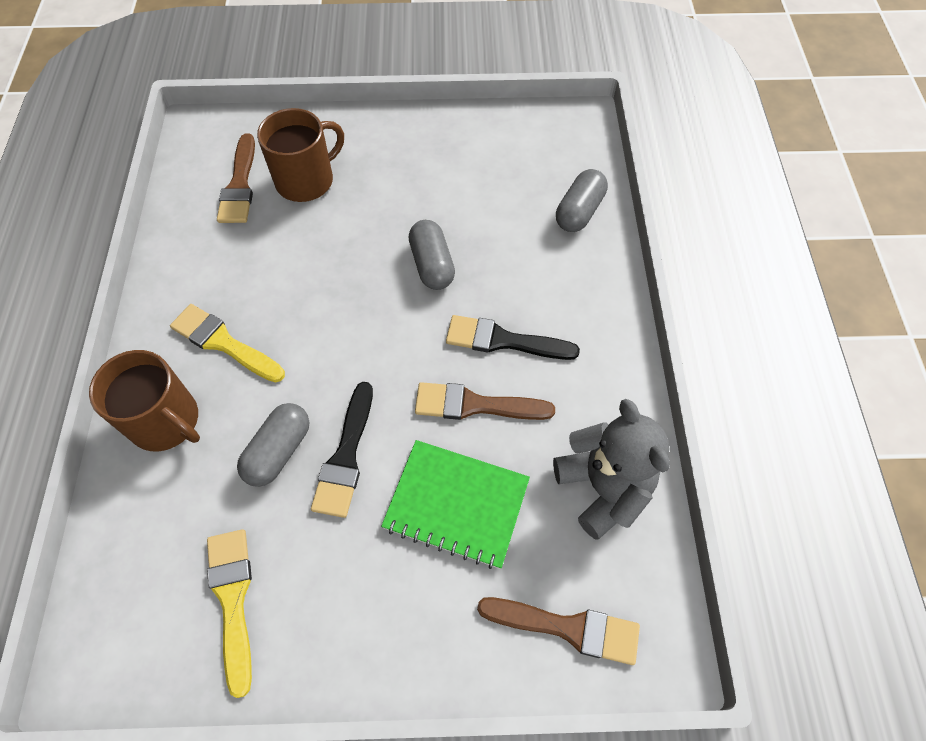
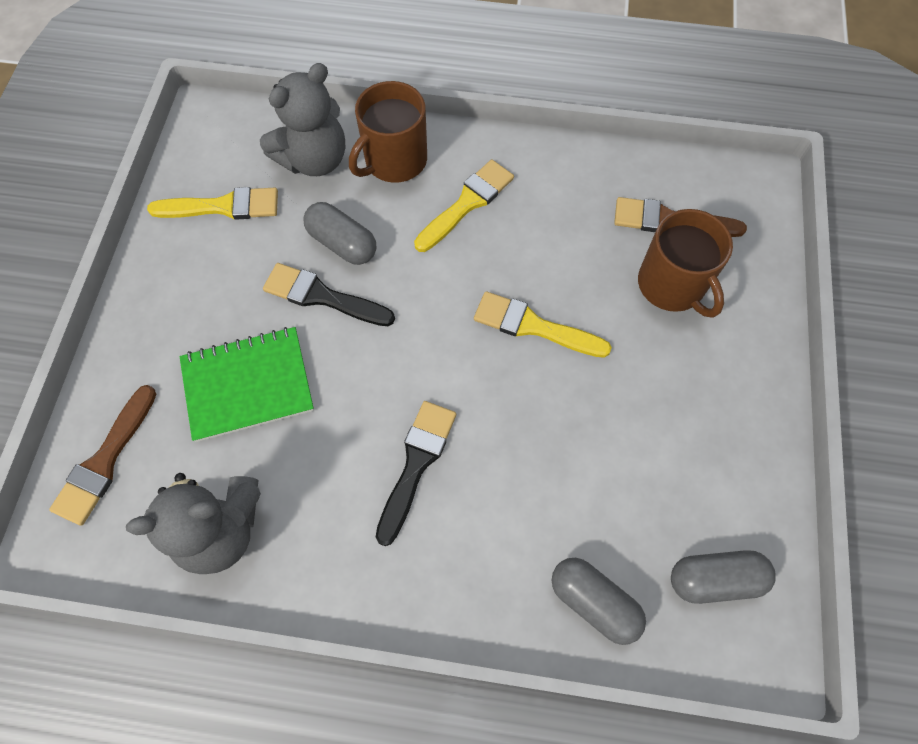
camera: 100 degrees right, 5 degrees up
(162, 509) = (314, 159): none -> grey teddy bear
(358, 272) = (533, 326): none -> yellow brush
(432, 265) = (532, 404): grey capsule -> grey capsule (715, 579)
(456, 504) = (248, 385): green notebook -> green notebook turned 45 degrees clockwise
(475, 405) = (345, 420): brown brush -> none

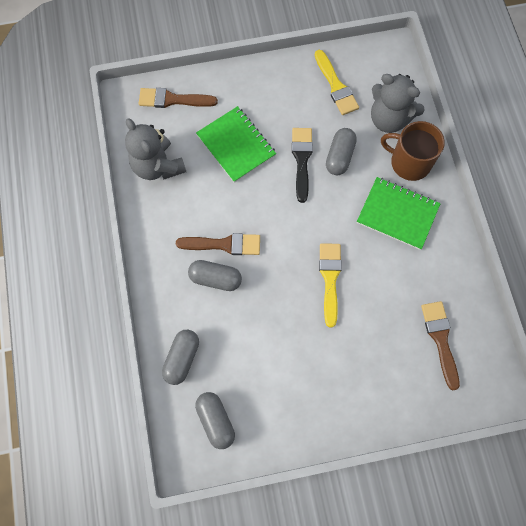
camera: 70 degrees right, 5 degrees up
(416, 464) = (224, 244): black brush -> brown brush
(467, 203) = (397, 214): yellow brush -> green notebook
(471, 498) = (215, 278): none -> grey capsule
(672, 285) = (392, 353): brown mug -> none

